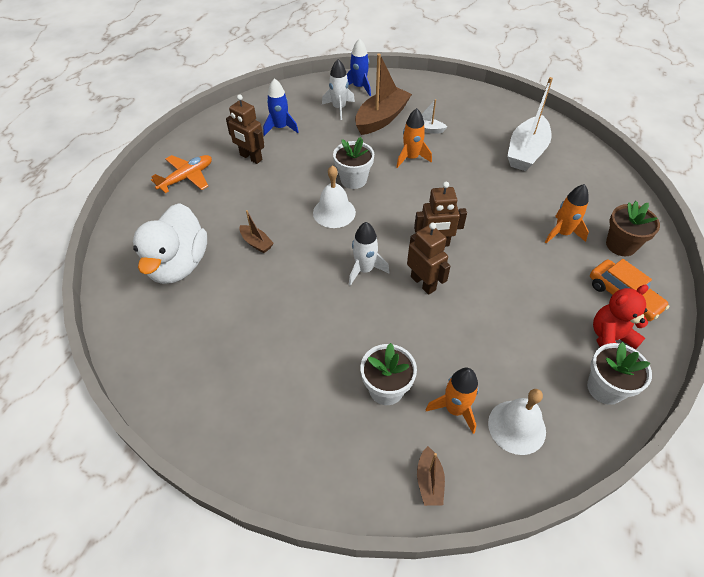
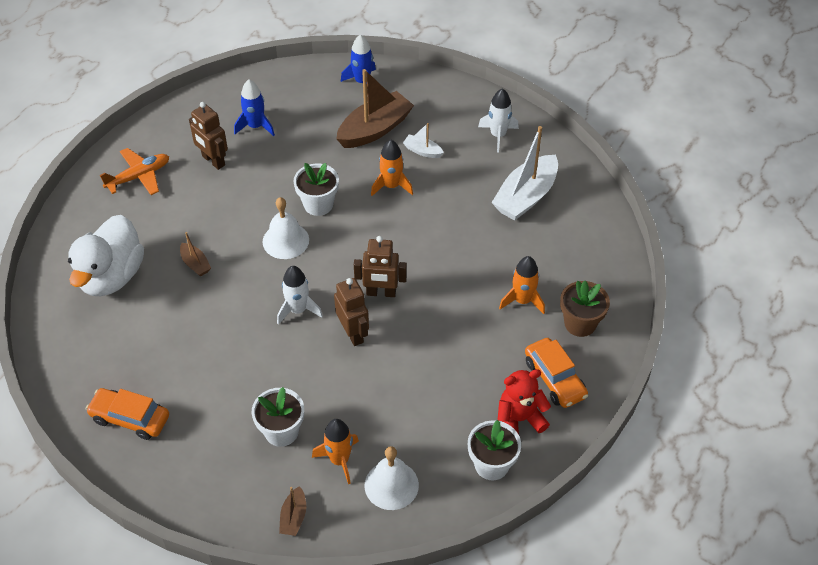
camera: 10 degrees right, 0 degrees up
(225, 401) = (130, 418): none -> orange car
(339, 108) = (330, 108): white rocket -> white rocket (498, 135)

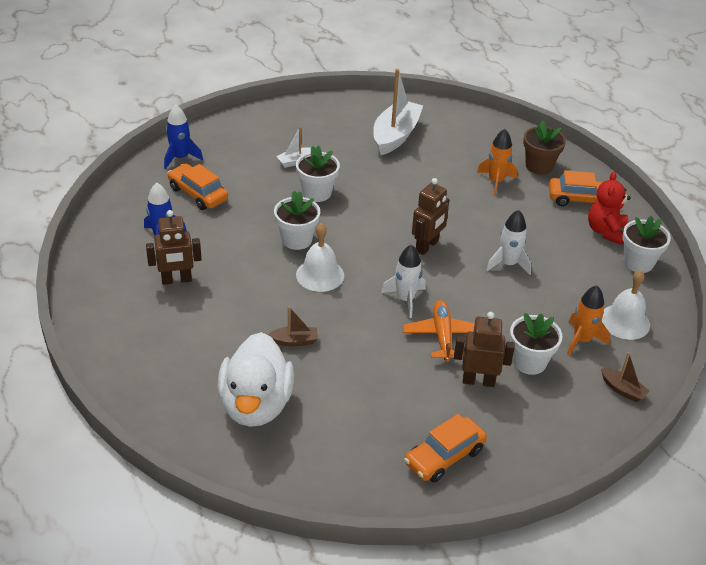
camera: 60 degrees left, 10 degrees down
(111, 276) = (256, 405): white duck -> white duck turned 45 degrees clockwise
(139, 176) = (143, 336): orange plane -> orange plane (442, 336)
(325, 117) = (198, 194): none -> orange car
(353, 333) = (457, 279): brown robot -> brown robot (478, 381)
(375, 129) = (244, 174): brown boat -> none
(391, 186) = (317, 193): orange rocket -> white flower pot
(498, 135) = (319, 120): white rocket -> white rocket (508, 264)
(526, 197) = (395, 135): white boat -> white boat turned 135 degrees counterclockwise

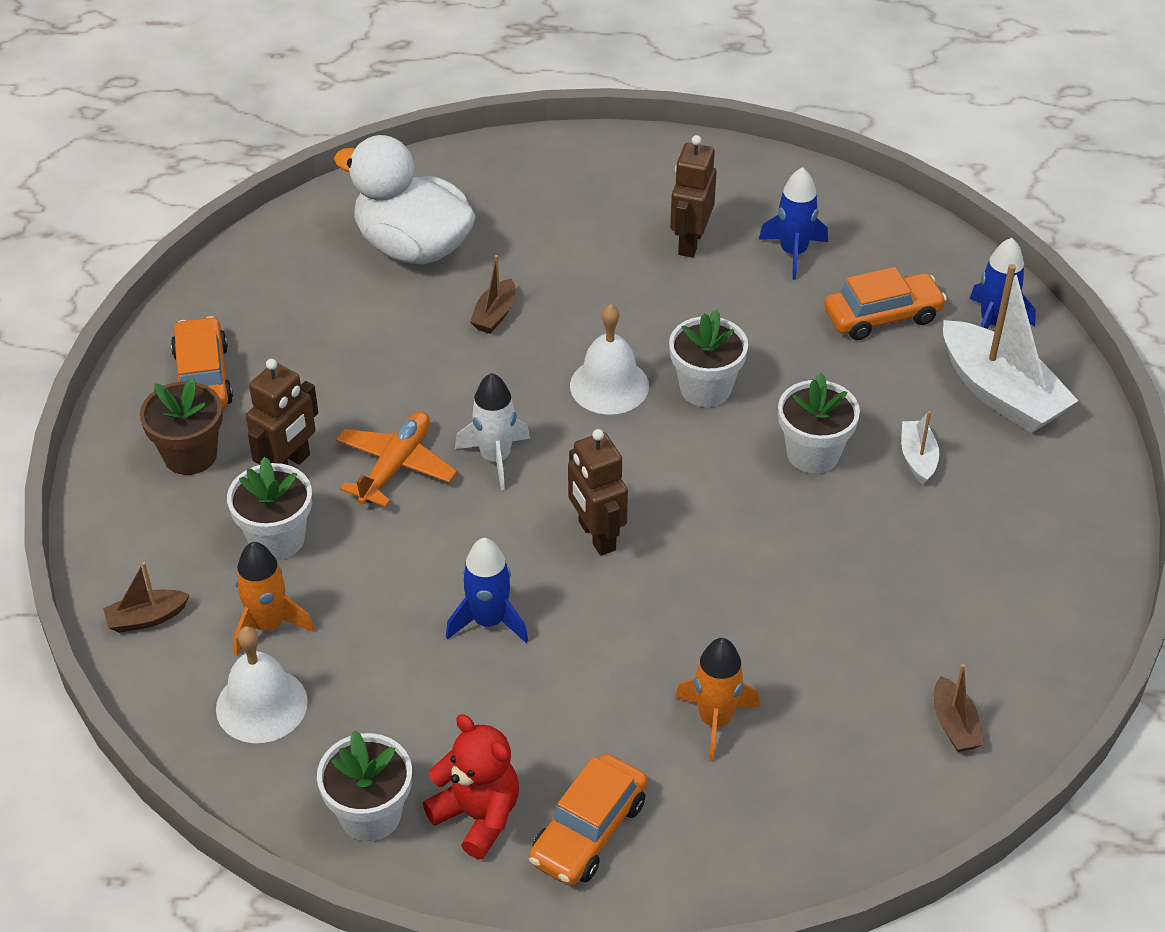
camera: 120 degrees right, 5 degrees up
(395, 135) = (938, 632): white boat -> white boat (1000, 393)
(439, 122) = (954, 725): none -> brown boat
(442, 336) = (396, 466): orange plane -> orange plane turned 90 degrees counterclockwise
(508, 264) = (489, 621): white rocket -> blue rocket
(539, 166) = (727, 820): brown flower pot -> brown flower pot (190, 455)

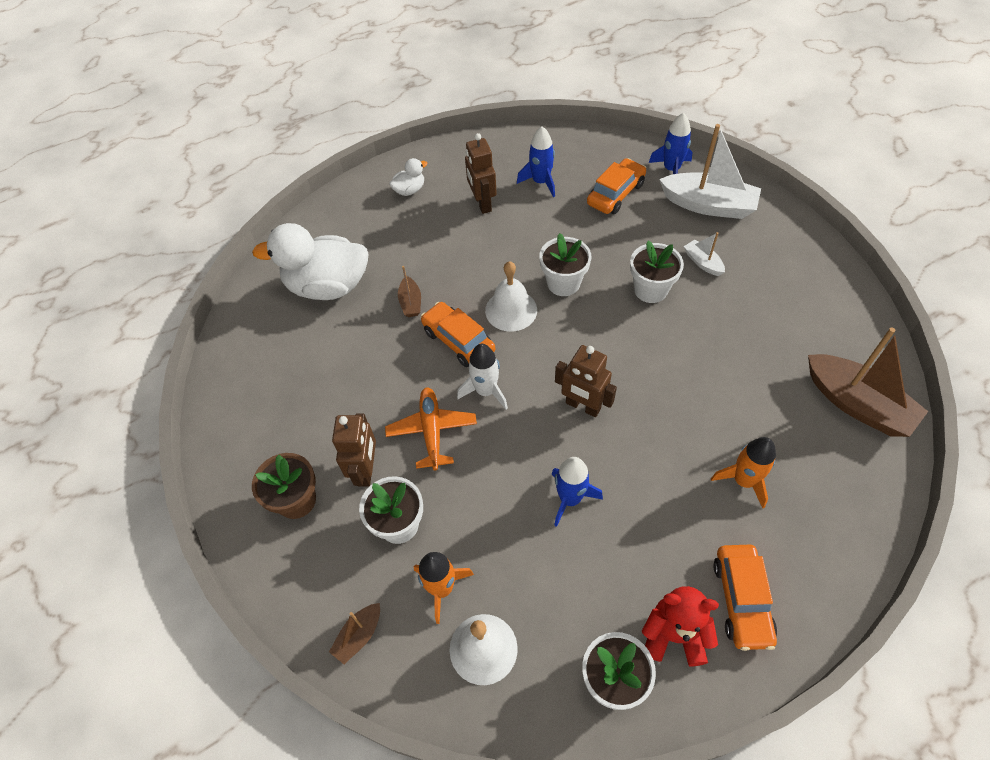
camera: 30 degrees left, 10 degrees up
(203, 377) = (263, 442): orange car -> orange car (458, 341)
(611, 181) = (409, 190): none -> white duck
(954, 725) = (857, 404): brown boat -> brown boat, size x2.11

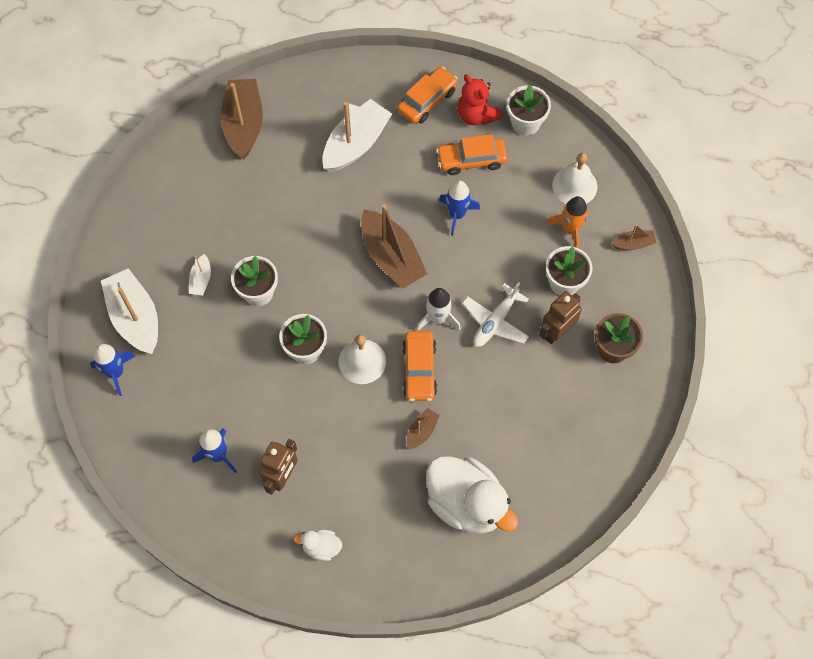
camera: 140 degrees left, 10 degrees up
(432, 431) = (495, 321): orange plane -> white plane
(583, 406) = (391, 257): brown robot -> brown boat
(615, 194) = (181, 389): orange car -> orange car (471, 160)
(743, 481) = (356, 144): orange rocket -> white boat

